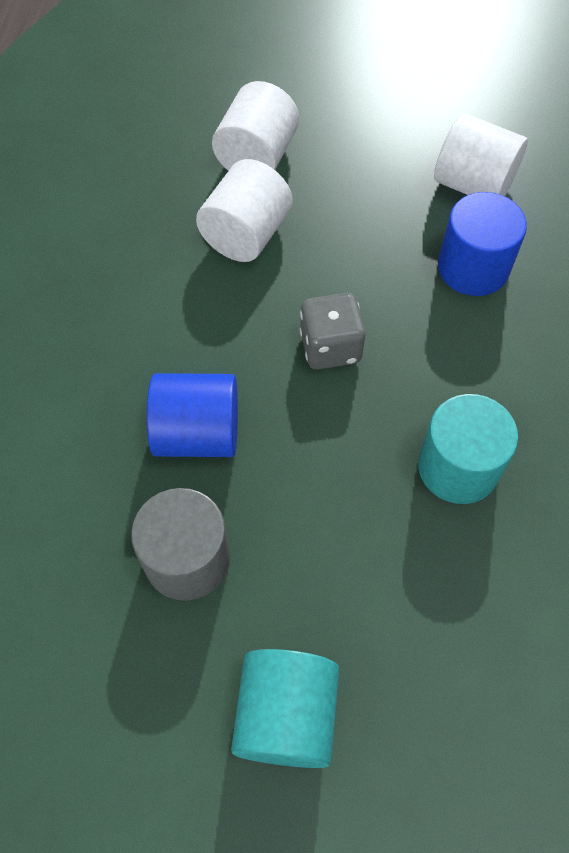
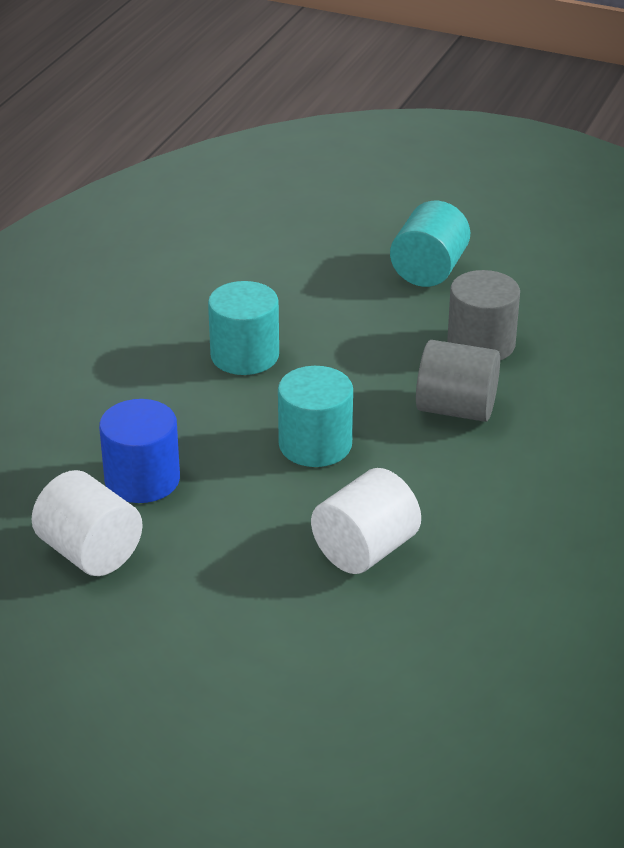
camera: 165 degrees left, 25 degrees down
(197, 433) = (456, 409): blue cylinder -> grey cylinder
(257, 156) = (325, 629): white cylinder -> none
(330, 347) = (315, 444): grey dice -> turquoise cylinder

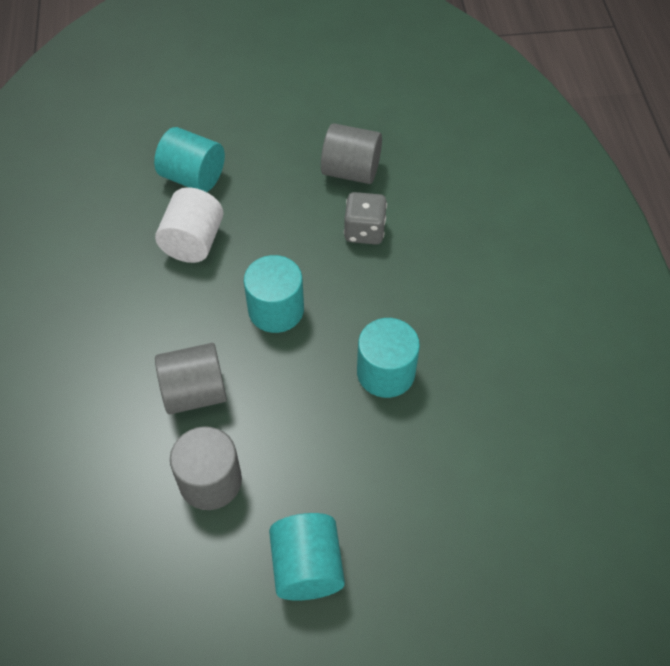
camera: 150 degrees right, 20 degrees up
(90, 552) = (351, 171): white cylinder -> grey cylinder
(142, 479) = (364, 231): blue cylinder -> grey dice
(310, 632) = (193, 177): none -> turquoise cylinder

